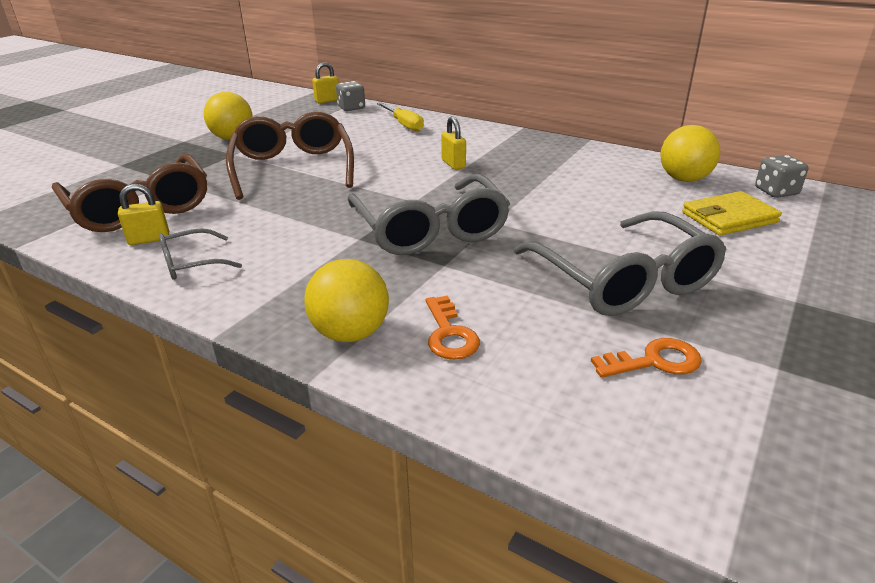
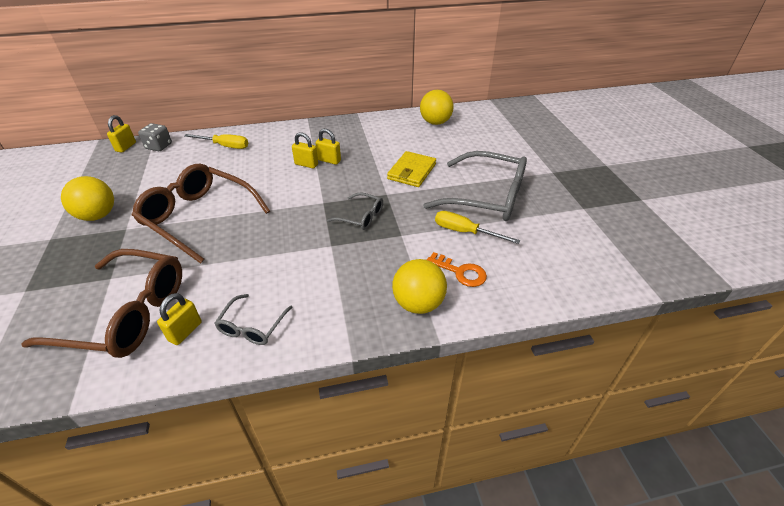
camera: 45 degrees left, 10 degrees up
(430, 229) = (361, 217): grey glasses -> grey glasses, size x0.48
(483, 169) = (329, 160): none -> yellow padlock
(526, 299) = (465, 232): none -> yellow screwdriver
(654, 361) = (547, 232): orange key -> none
(729, 217) = (480, 138): yellow wallet -> yellow wallet (412, 171)
(776, 191) = (479, 114): grey dice -> none

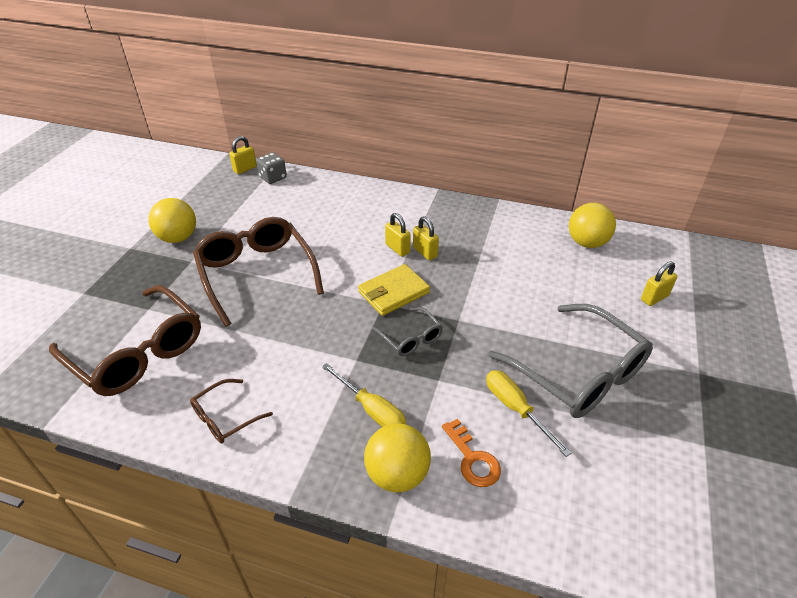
camera: 30 degrees right, 0 degrees up
(185, 331) = (169, 394): yellow padlock -> yellow padlock (654, 298)
(225, 146) = (332, 198): yellow screwdriver -> yellow screwdriver (371, 410)
(252, 326) = (226, 417): grey glasses -> brown glasses
(412, 171) = (508, 301): yellow wallet -> yellow wallet (393, 292)

